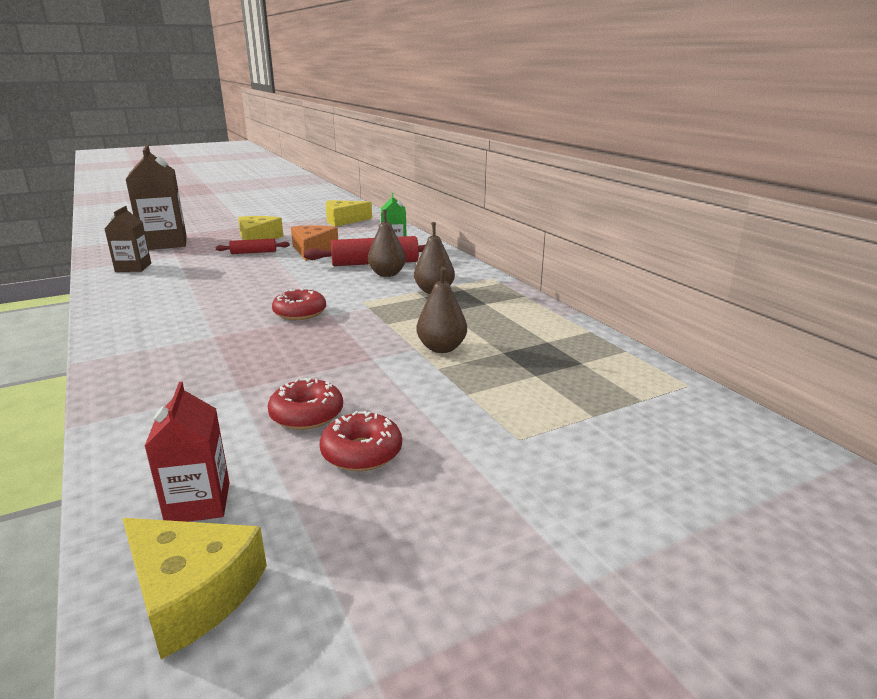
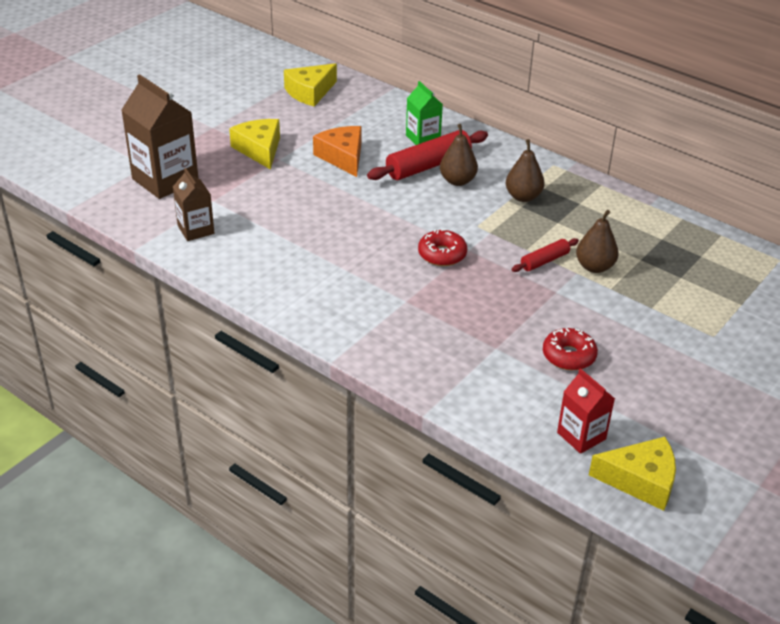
camera: 25 degrees left, 15 degrees up
(253, 252) = (286, 175): red rolling pin -> red rolling pin (544, 261)
(361, 452) = (634, 374): red donut -> none

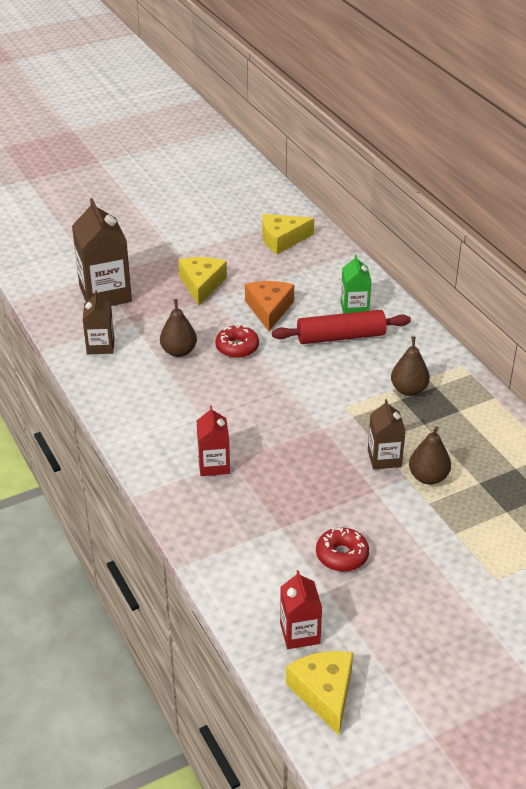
camera: 25 degrees right, 0 degrees up
(391, 310) = (214, 465): none -> red carton
(442, 254) = (294, 426): red donut -> red donut (237, 347)
(457, 181) = (357, 358): brown pear -> brown pear (179, 351)
(544, 261) = (384, 458): red rolling pin -> brown carton
(641, 480) = (324, 692): yellow cheese -> yellow cheese turned 135 degrees counterclockwise

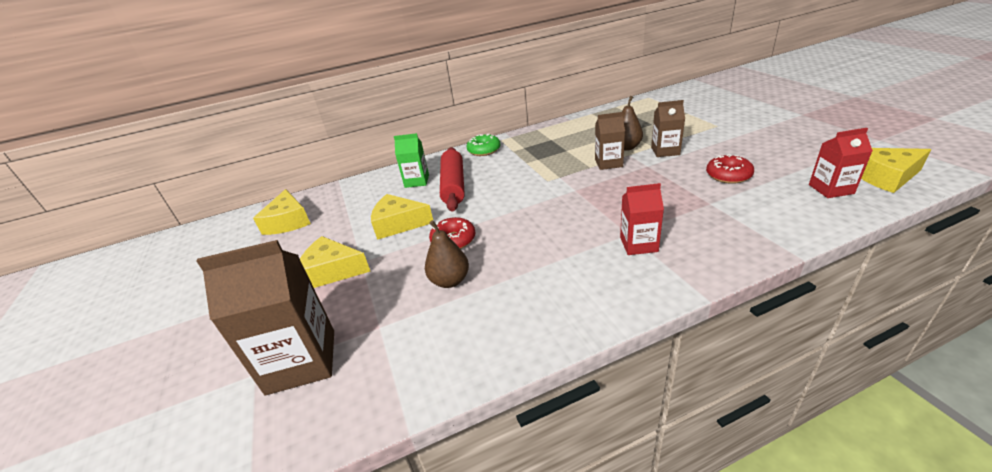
camera: 80 degrees left, 5 degrees down
(100, 346) = (419, 356): brown carton -> brown carton (665, 151)
(269, 309) = (398, 224): orange cheese -> yellow cheese
(409, 390) = (527, 156): brown pear -> none
(430, 353) = (484, 150): none -> green donut

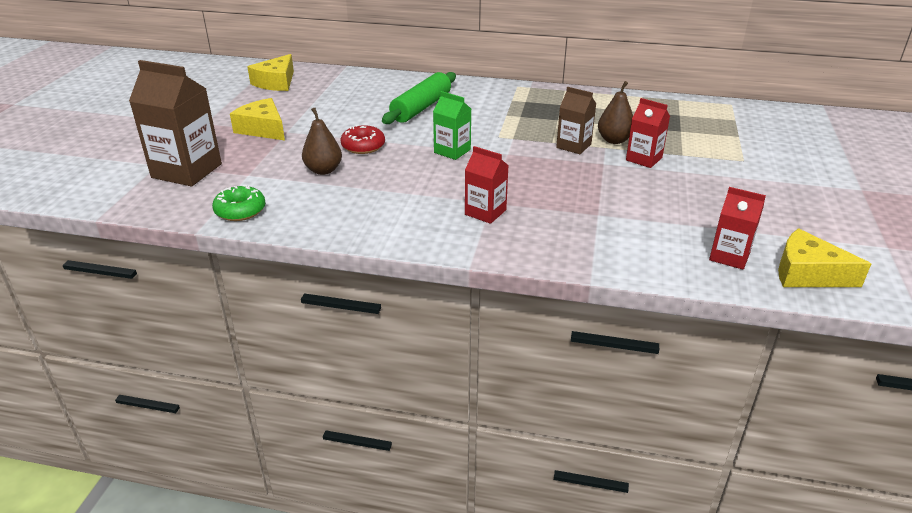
camera: 30 degrees right, 0 degrees up
(398, 224) = (343, 118): yellow cheese -> none
(417, 181) = (400, 92): green carton -> green carton (452, 151)
(454, 185) = (421, 107): red rolling pin -> green rolling pin
(484, 150) = (489, 89): green donut -> green donut (240, 210)
(665, 151) = (644, 159): brown carton -> red carton
(728, 175) = (659, 203): red donut -> none

